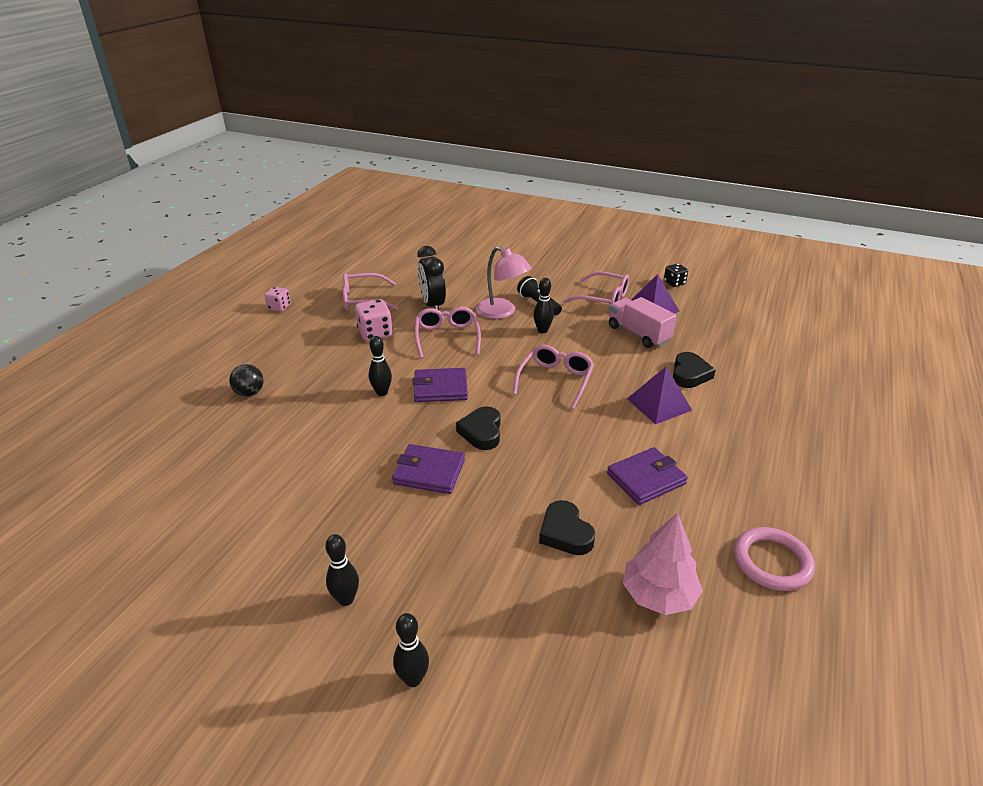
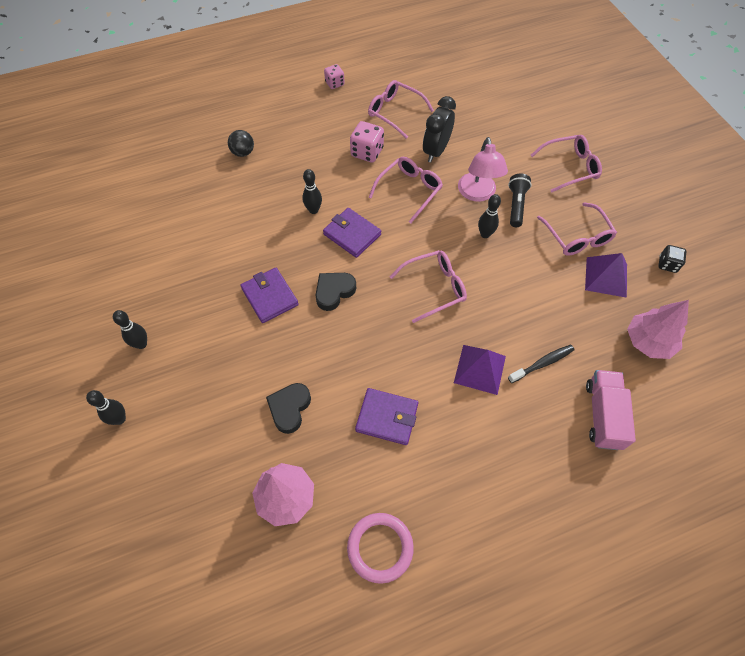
camera: 45 degrees right, 25 degrees up
(542, 268) = (569, 167): none -> pink glasses
(638, 334) = (556, 294): pink truck -> pink truck (603, 415)
(689, 374) = (542, 363): black heart -> black toothbrush
(725, 324) = (648, 341): none -> pink tree

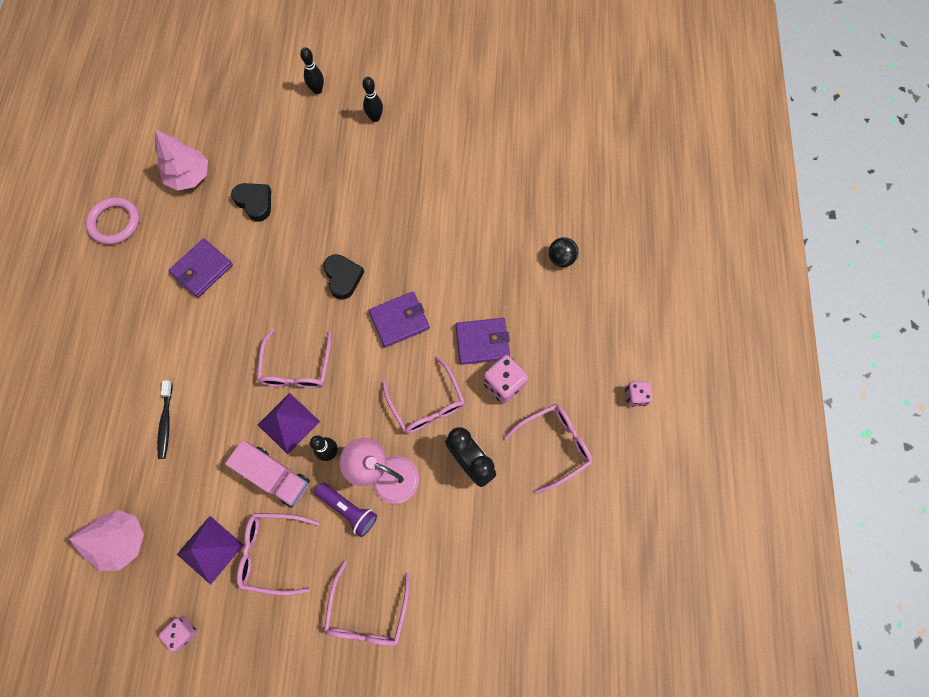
camera: 115 degrees right, 10 degrees up
(270, 297) = (368, 224): purple wallet -> purple wallet (482, 342)
(313, 210) = (448, 297): black bowling pin -> none
(480, 369) = (195, 364): purple pyramid -> purple pyramid (288, 423)
(516, 205) = (348, 509): black flashlight -> purple flashlight
(603, 415) = (90, 445): pink truck -> pink truck (275, 476)
(667, 264) = (183, 632): black dice -> pink dice

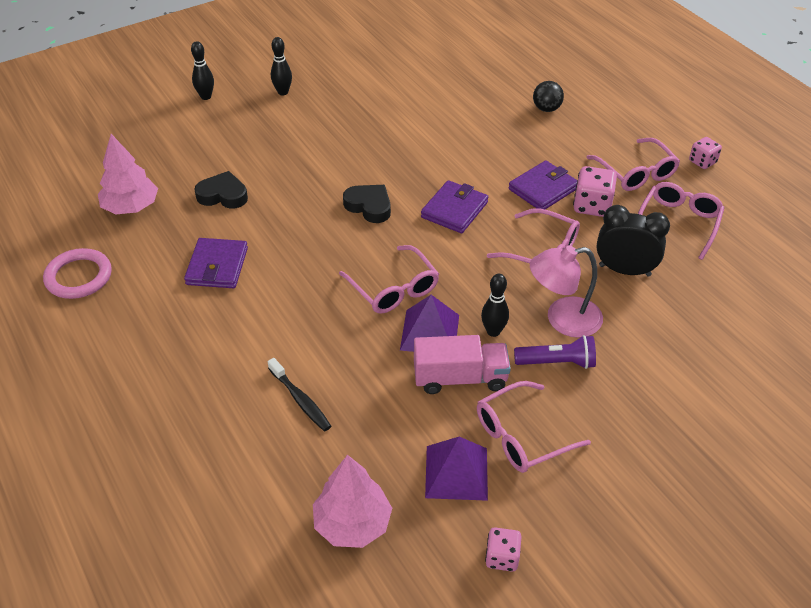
camera: 35 degrees left, 25 degrees down
(368, 612) = (660, 425): pink glasses -> pink glasses (635, 172)

